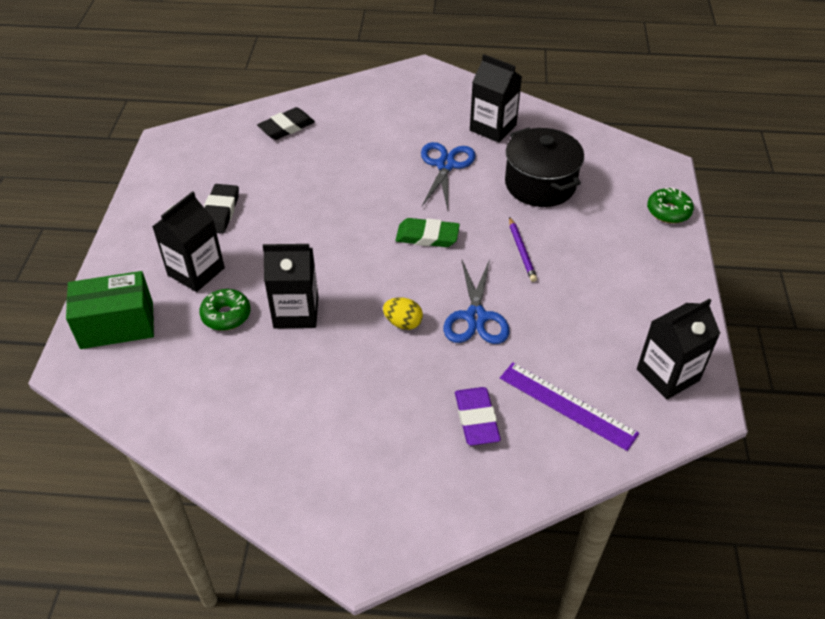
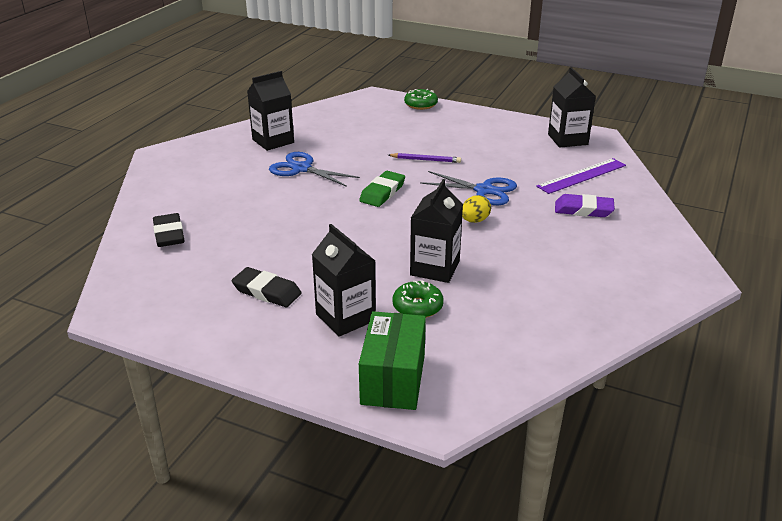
camera: 70 degrees left, 15 degrees down
(540, 184) = (357, 138): black pot -> none

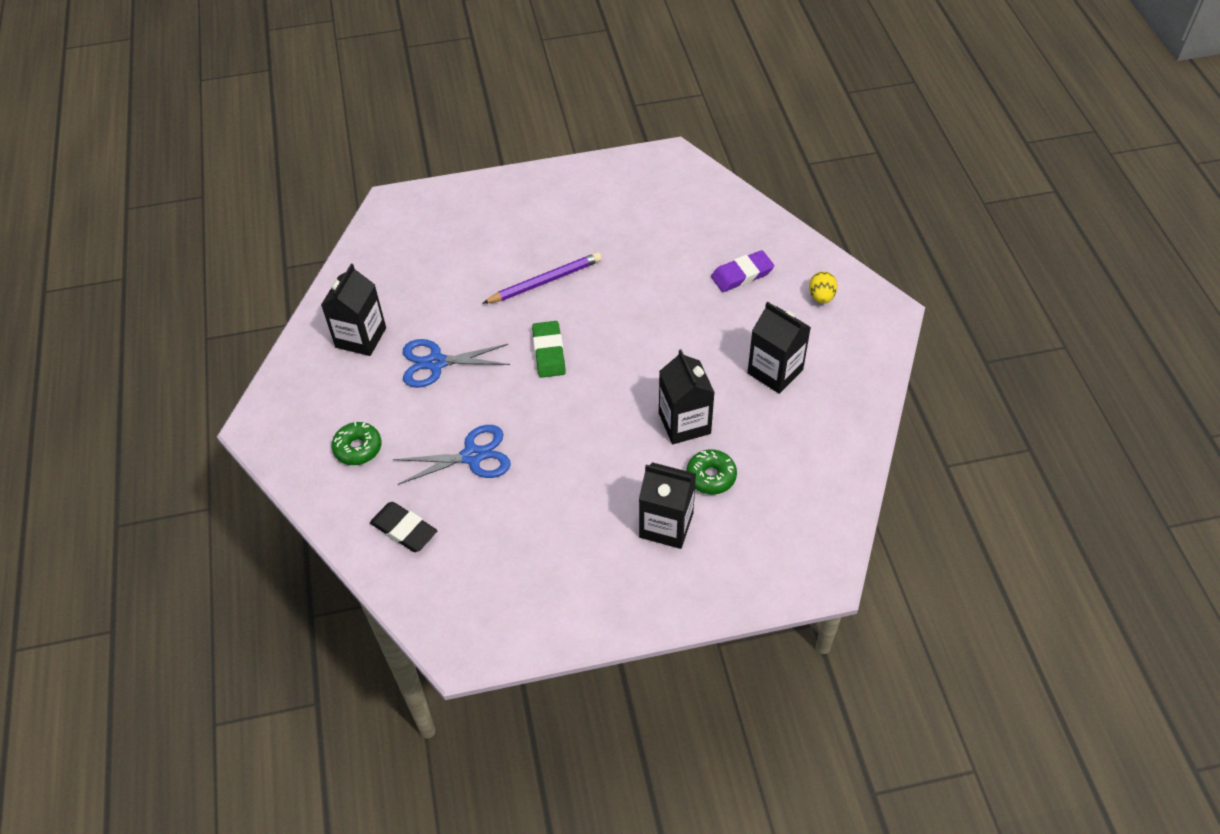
camera: 35 degrees left, 20 degrees up
(267, 291) = (572, 539): black eraser -> none
(393, 379) = (761, 563): green box -> none
(420, 104) = (458, 193): green donut -> green donut (358, 448)
(425, 160) = (545, 281): purple pencil -> purple pencil, size x1.52
(474, 220) = (664, 343): yellow egg -> yellow egg (821, 297)
(484, 190) = (637, 296): blue scissors -> blue scissors (472, 456)
(567, 139) = (649, 177): black carton -> black carton (775, 371)
(582, 176) = (704, 226): purple ruler -> none

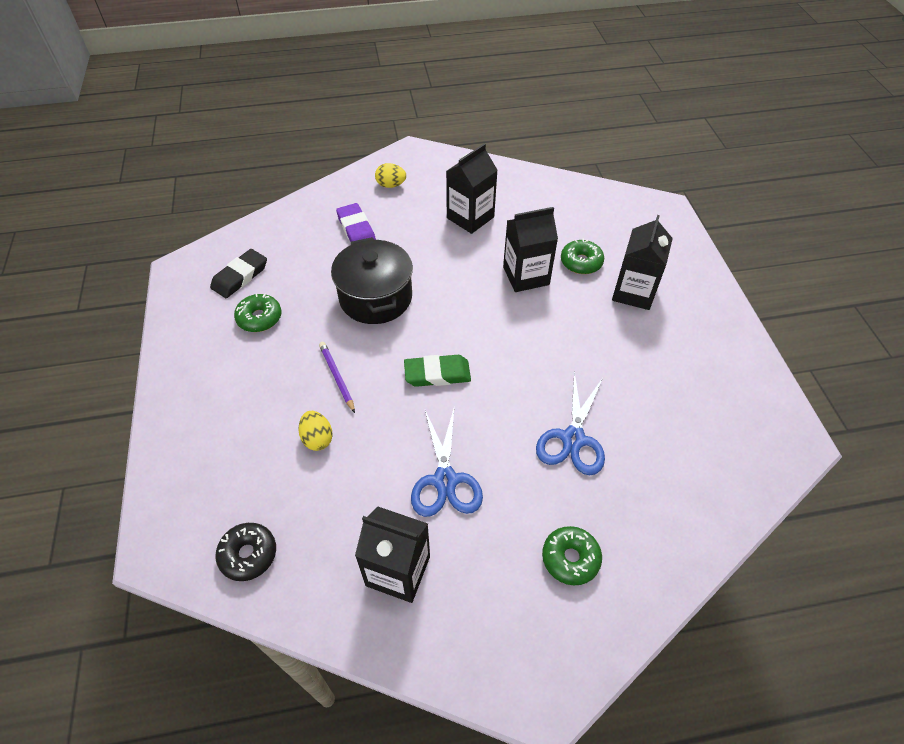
camera: 90 degrees left, 0 degrees up
(383, 251) = (248, 554): none -> black donut
(404, 529) = (673, 500): black eraser -> black eraser (240, 276)
(472, 456) = (573, 439): blue scissors -> blue scissors turned 150 degrees counterclockwise
(481, 276) = (317, 438): none -> yellow egg
(545, 281) = (337, 377): purple pencil -> purple pencil, size x0.66
(613, 220) = (259, 318): none -> green donut
(643, 299) = (375, 298): none -> black pot

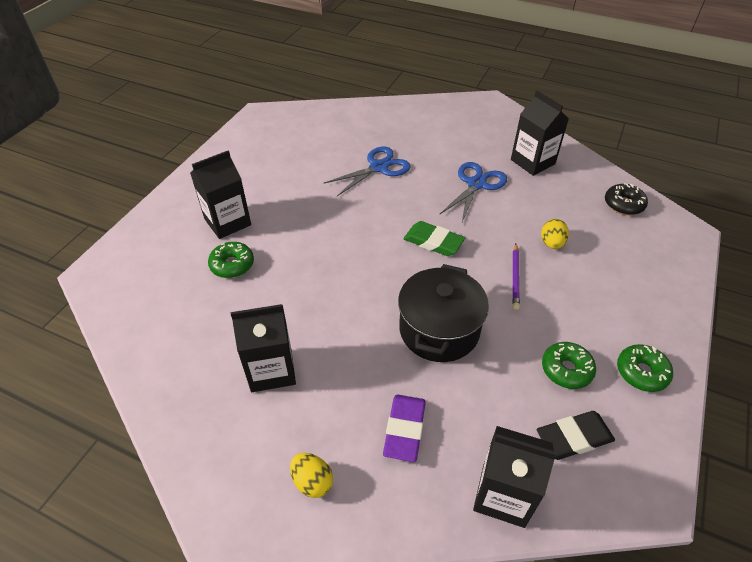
camera: 145 degrees left, 5 degrees down
(526, 276) = (290, 278): black carton -> black carton (503, 495)
(570, 558) = (434, 129): green donut -> green donut (641, 372)

